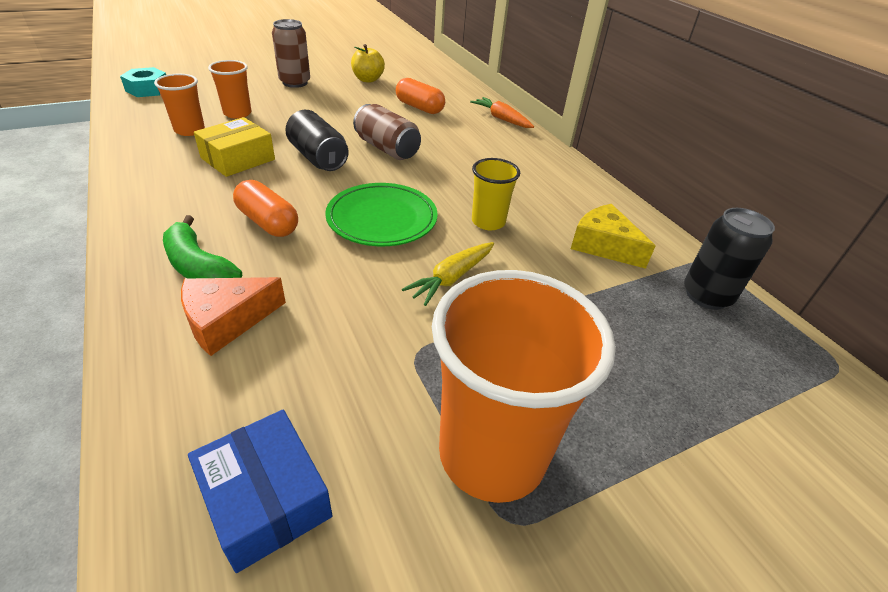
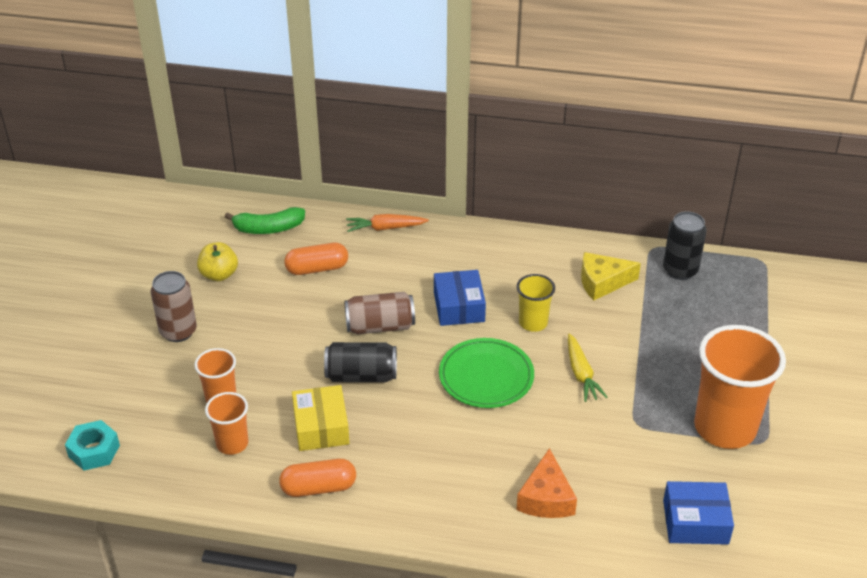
camera: 50 degrees left, 0 degrees up
(198, 266) = (473, 496): green banana -> green banana (268, 228)
(268, 222) = (442, 441): orange capsule -> orange capsule (318, 487)
(457, 176) = (459, 307): none -> blue box

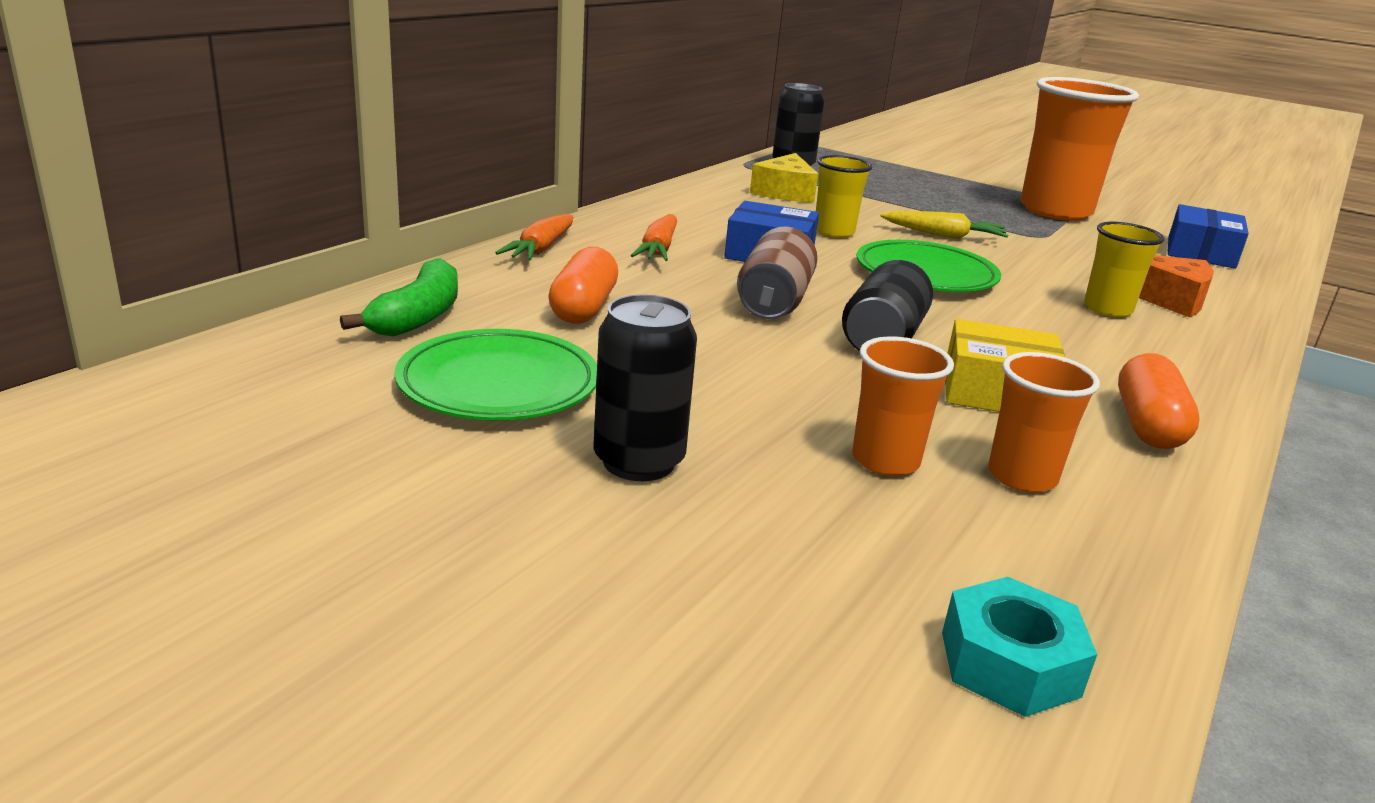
camera: 70 degrees left, 15 degrees down
(178, 331) = (638, 462): brown can -> black can
(219, 275) = (498, 384): yellow apple -> green plate
(425, 265) = (658, 249): none -> orange carrot
(495, 467) = (1107, 309): none -> yellow cup

